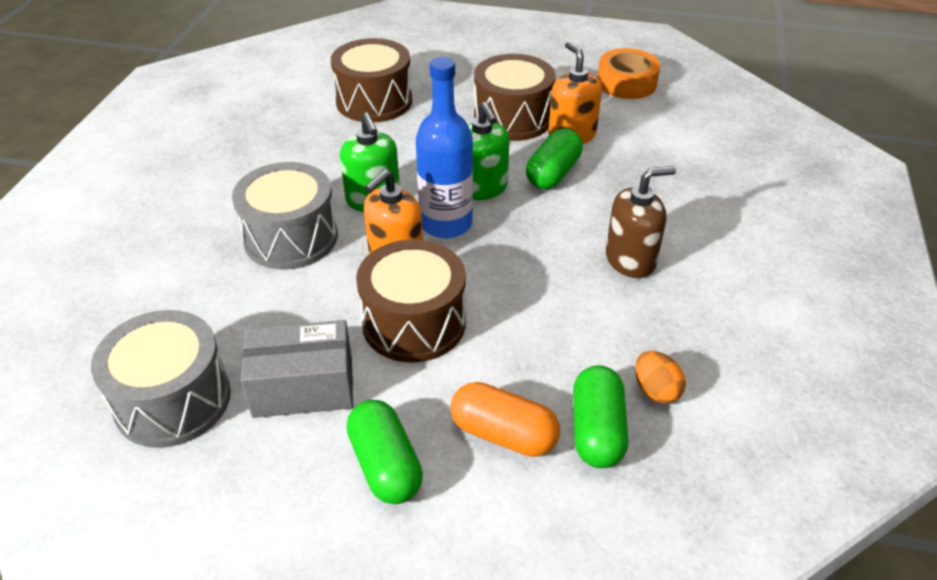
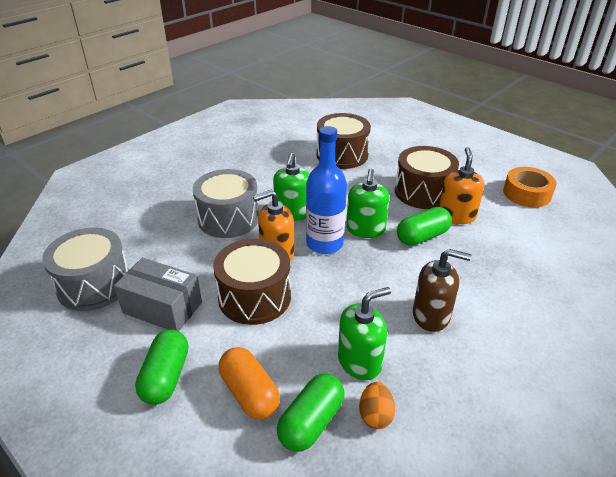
camera: 30 degrees right, 5 degrees down
(595, 342) = (360, 361): none -> green soap dispenser

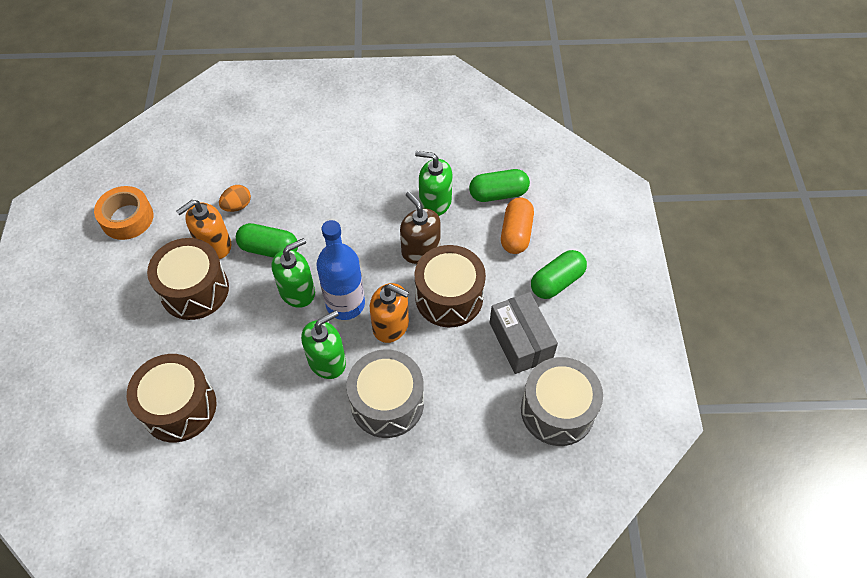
camera: 135 degrees left, 20 degrees up
(375, 415) = (462, 172): orange egg -> orange egg (237, 206)
(431, 315) = (356, 193): brown soap dispenser -> brown soap dispenser (420, 249)

